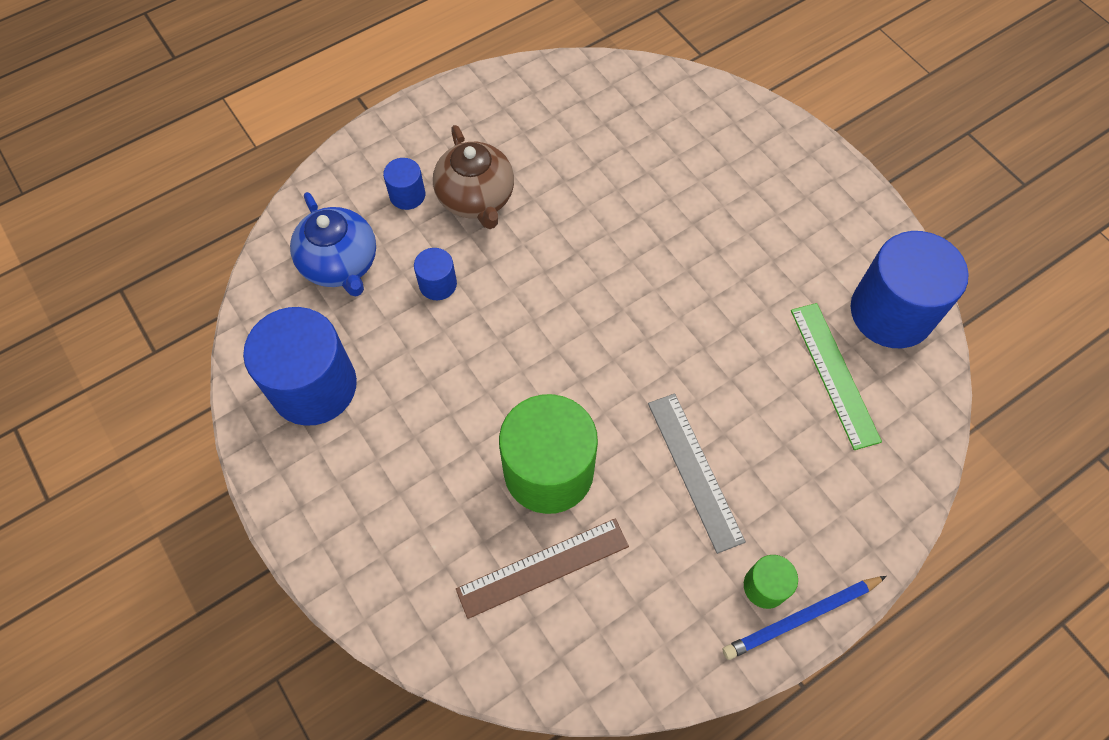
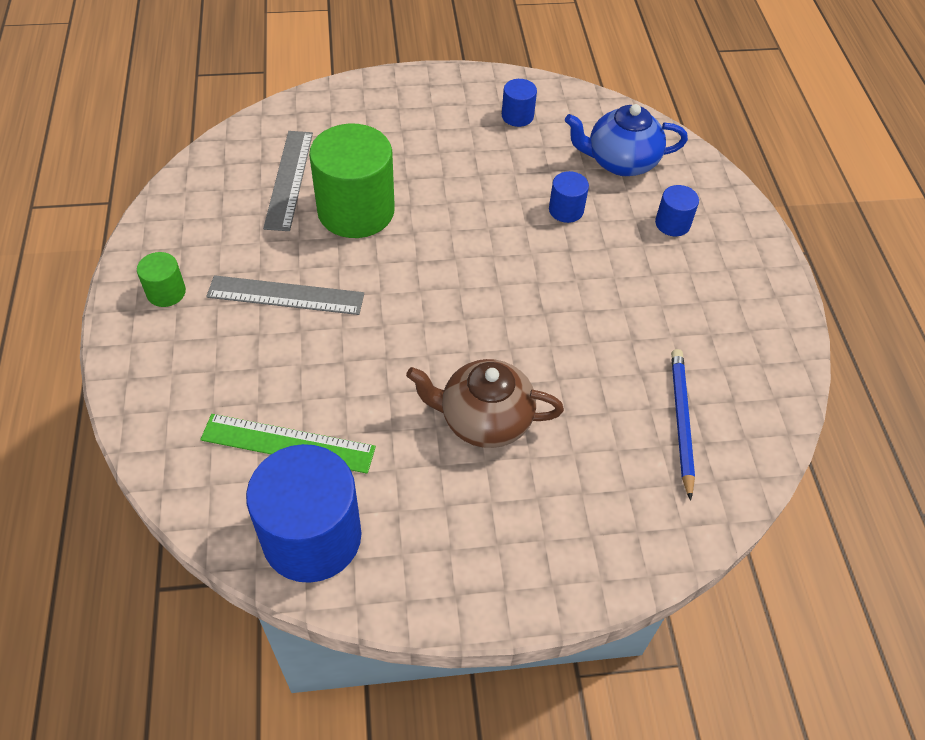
camera: 115 degrees right, 10 degrees down
(314, 386) = (517, 116): blue cylinder -> blue cylinder, size x0.46
(476, 199) = (644, 267): brown teapot -> brown teapot (484, 419)
(543, 568) = (288, 179): brown ruler -> grey ruler
(801, 617) = (126, 302): blue pencil -> blue pencil (681, 422)

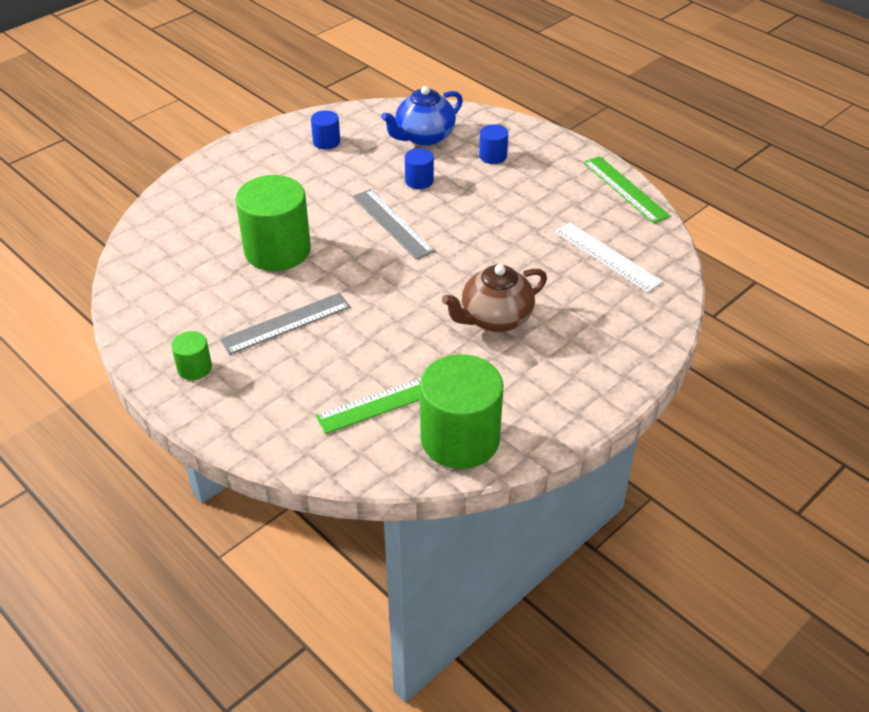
camera: 35 degrees left, 10 degrees down
(288, 179) = (204, 256): grey ruler -> grey ruler (392, 224)
(312, 537) = (460, 439): blue cylinder -> green cylinder
(681, 422) = (607, 256): blue pencil -> white ruler
(787, 349) = (625, 189): none -> green ruler

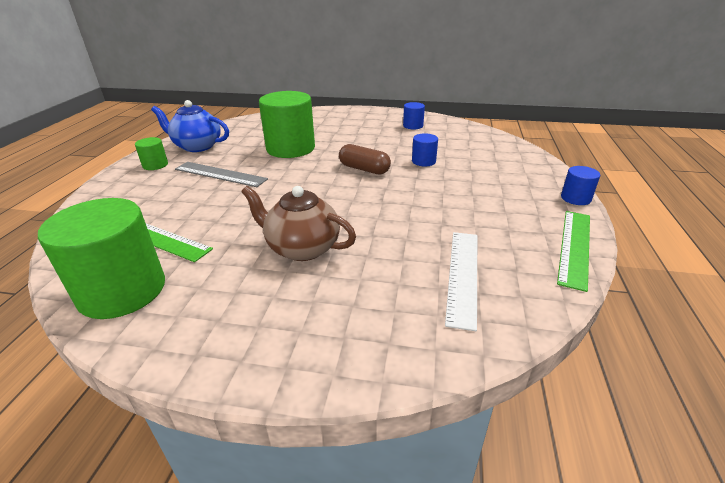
camera: 55 degrees right, 10 degrees down
(392, 224) = (364, 169): grey ruler -> brown capsule
(424, 137) = (471, 147): blue teapot -> blue teapot (197, 146)
(493, 156) = (497, 174): blue cylinder -> blue cylinder (575, 198)

